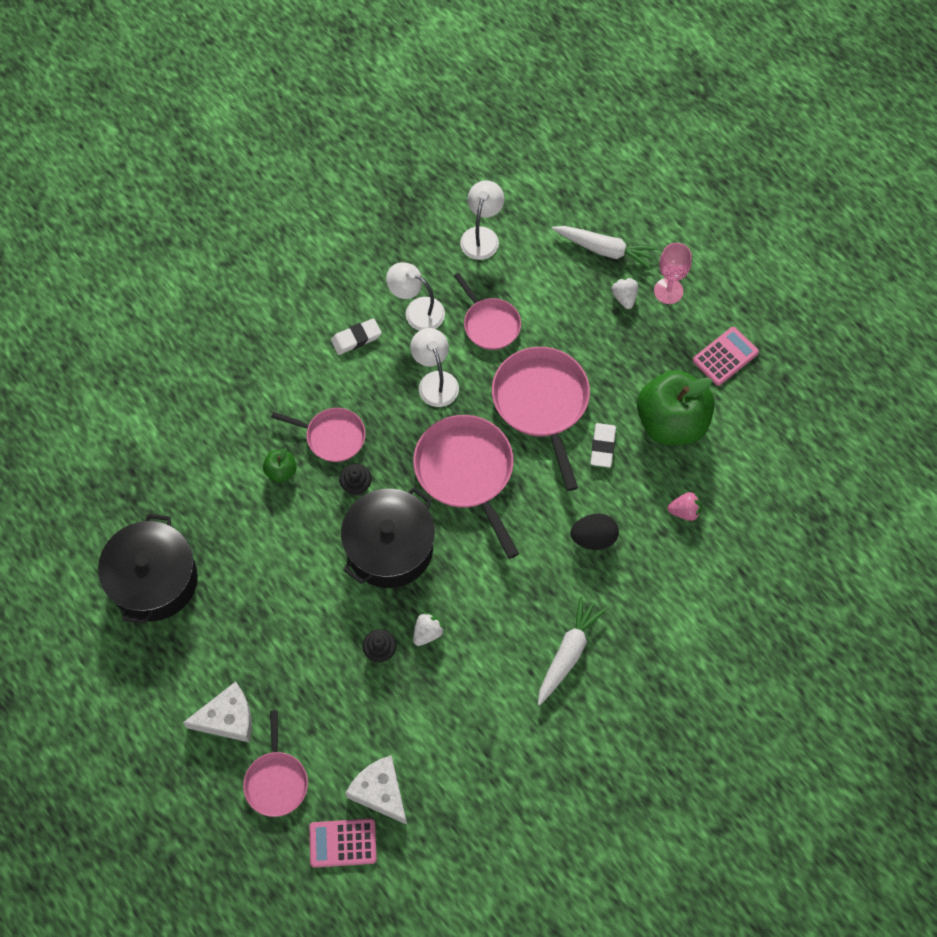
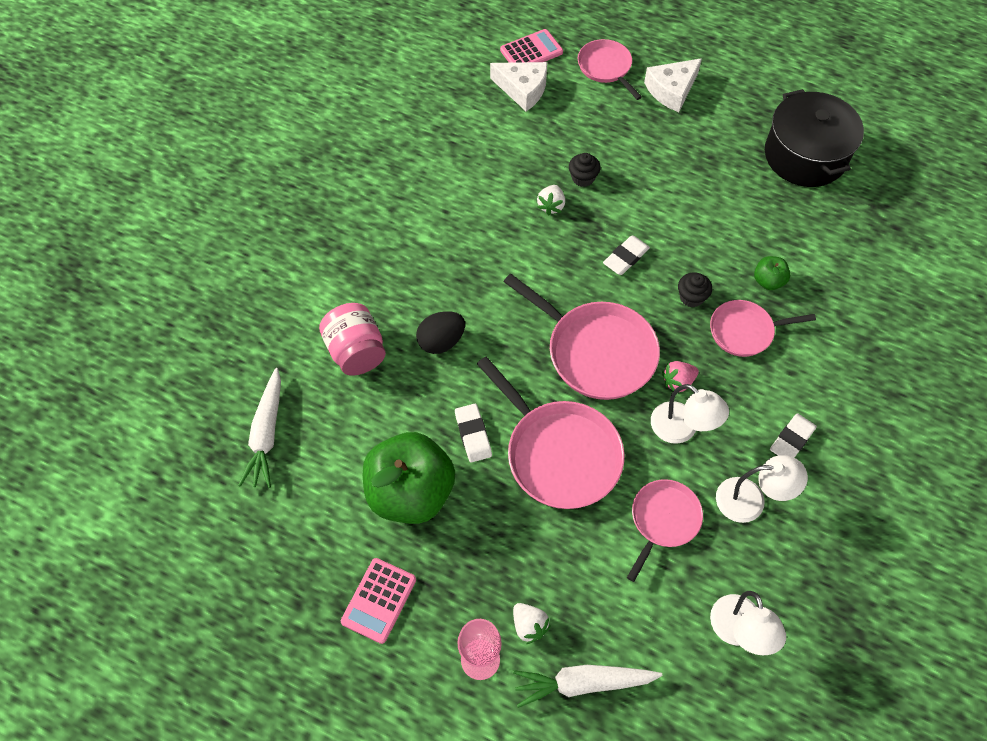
camera: 155 degrees right, 5 degrees down
(390, 548) = (626, 257): black pot -> white eraser
(490, 324) = (663, 520): pink pan -> pink pan turned 90 degrees clockwise
(568, 653) = (419, 237): white carrot -> white carrot (266, 434)
(671, 560) = (356, 352): none -> pink jar
(684, 511) = (360, 404): pink strawberry -> pink strawberry (678, 382)

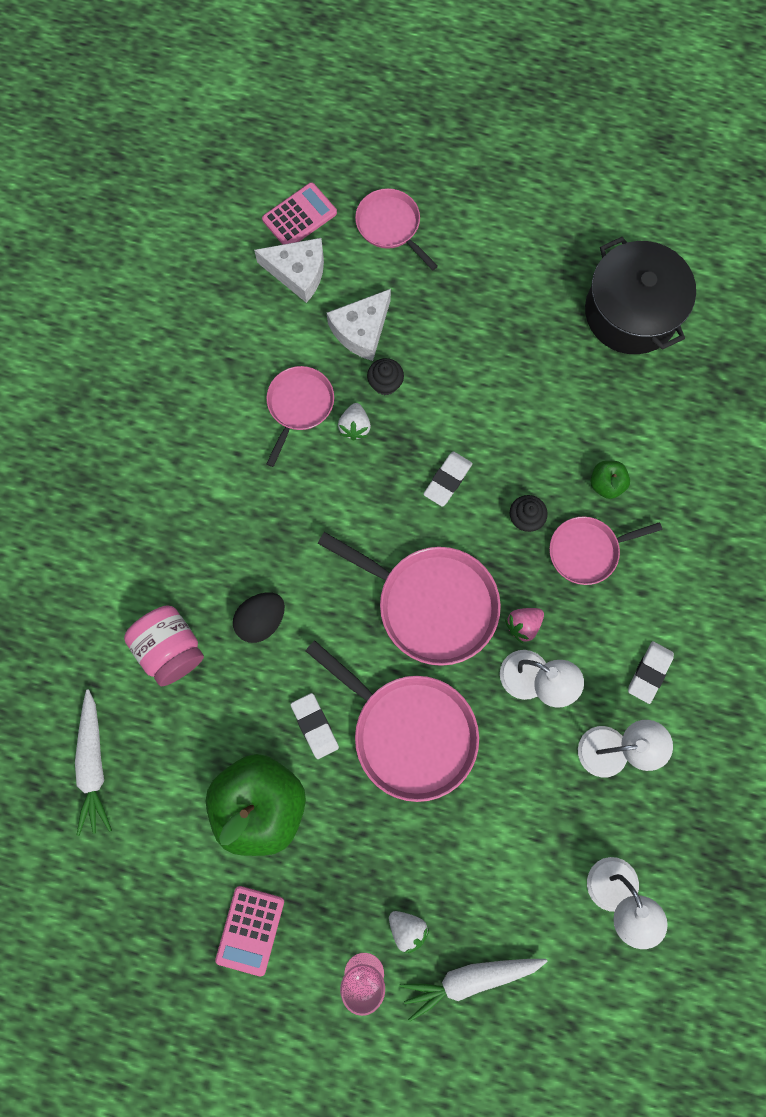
camera: 10 degrees left, 15 degrees up
(663, 520) = (527, 788): pink pan -> pink pan (299, 405)
(671, 90) = (470, 246): white cheese -> white cheese (361, 330)

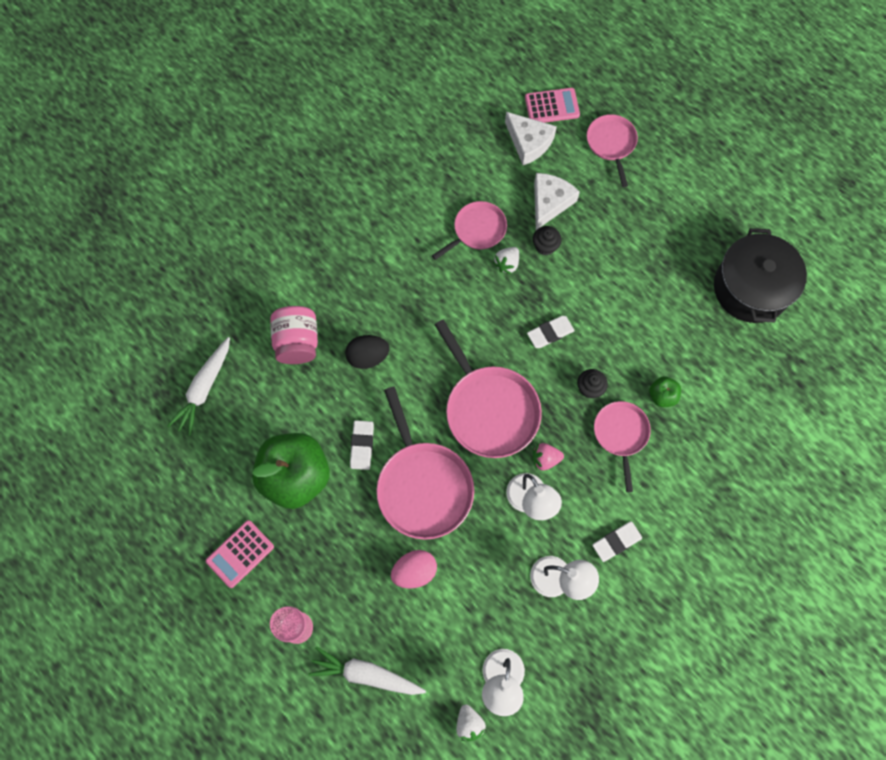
camera: 30 degrees right, 5 degrees down
(361, 330) = (550, 202): white cheese -> white cheese turned 135 degrees clockwise
(407, 928) = (344, 615): white strawberry -> white strawberry (469, 723)
(455, 833) = (414, 571): none -> pink egg
(587, 551) = (621, 434): pink pan -> pink pan turned 75 degrees clockwise

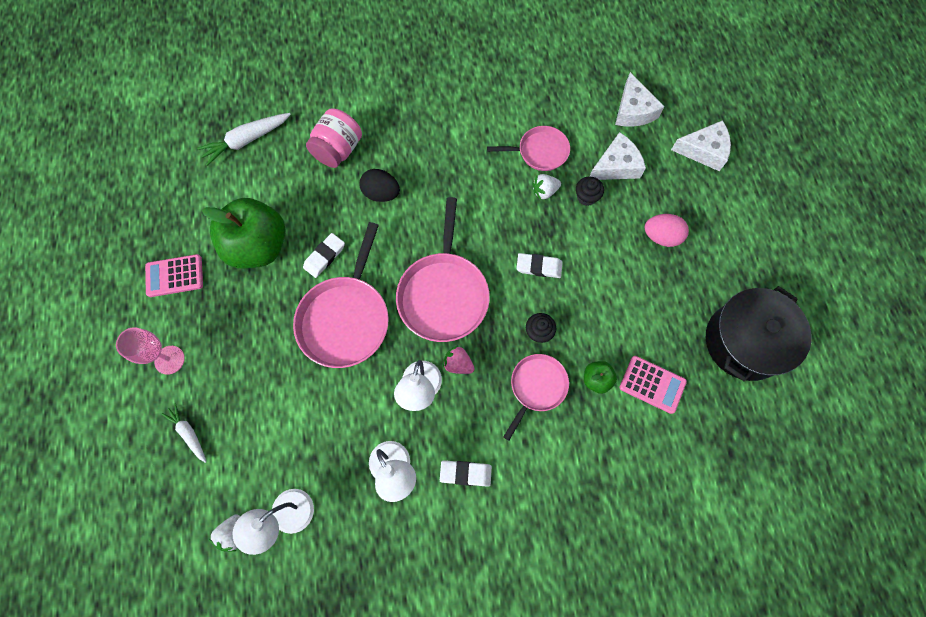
camera: 35 degrees right, 0 degrees up
(366, 674) = (189, 433): white carrot -> white carrot, size x0.61
(414, 571) = (287, 380): pink egg -> pink egg (661, 237)
(552, 106) = (673, 94): pink calculator -> pink calculator (652, 384)
(611, 143) = (703, 151): pink pan -> white cheese

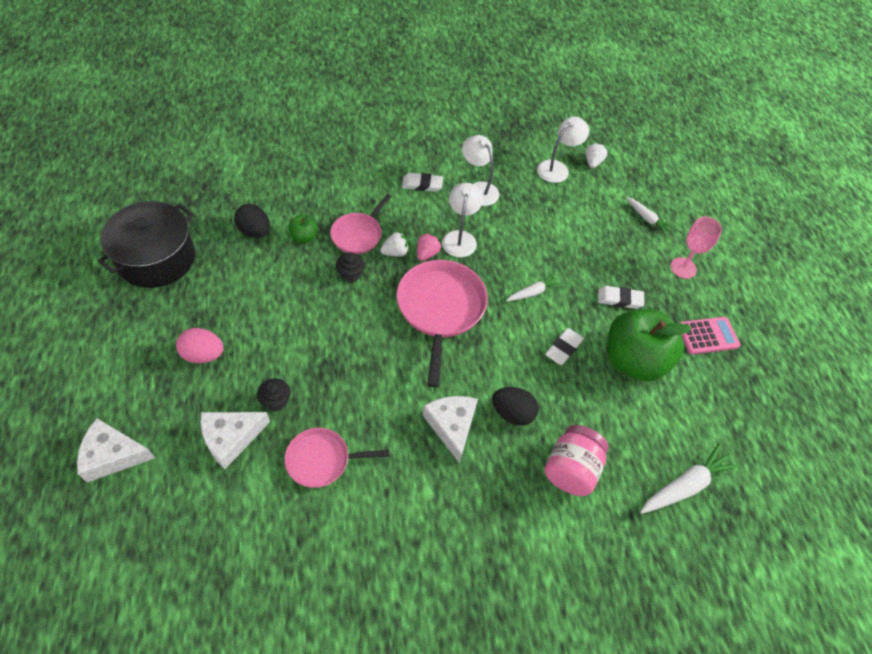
camera: 175 degrees right, 15 degrees down
(345, 319) = (533, 292): pink pan -> white carrot
(458, 364) = (427, 253): pink strawberry -> pink strawberry turned 90 degrees counterclockwise
(539, 267) = (342, 330): white eraser -> white eraser (619, 299)
(544, 191) = (324, 409): white strawberry -> white strawberry (395, 252)
(633, 110) = (185, 517): white cheese -> white cheese (452, 426)
(652, 384) = (255, 231): pink calculator -> black egg

